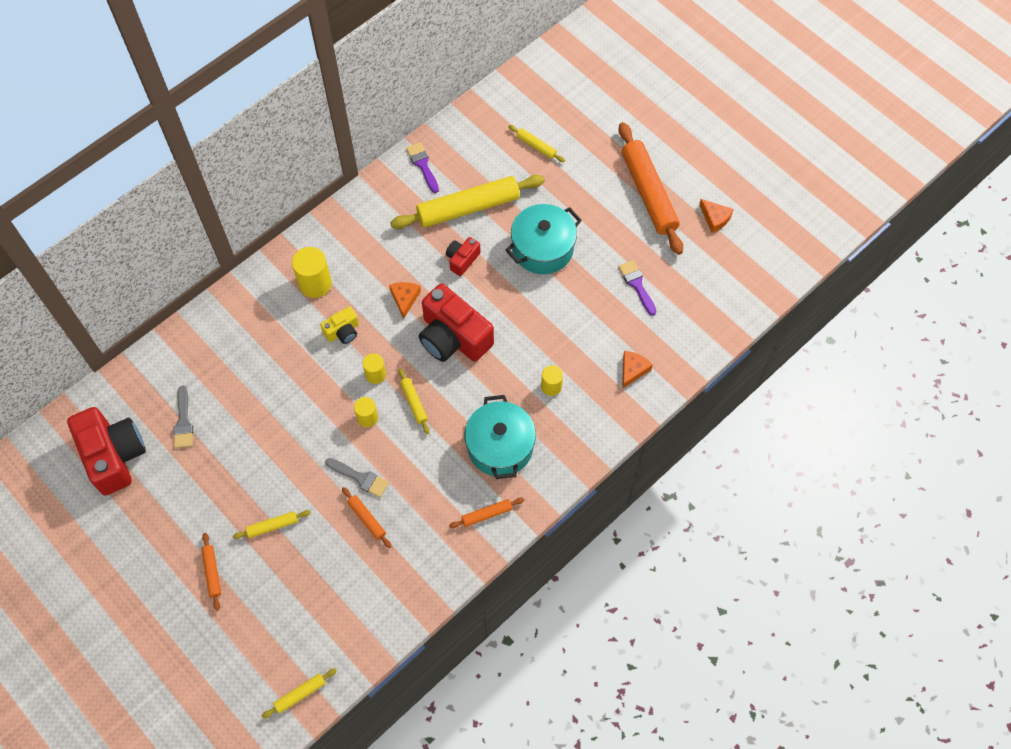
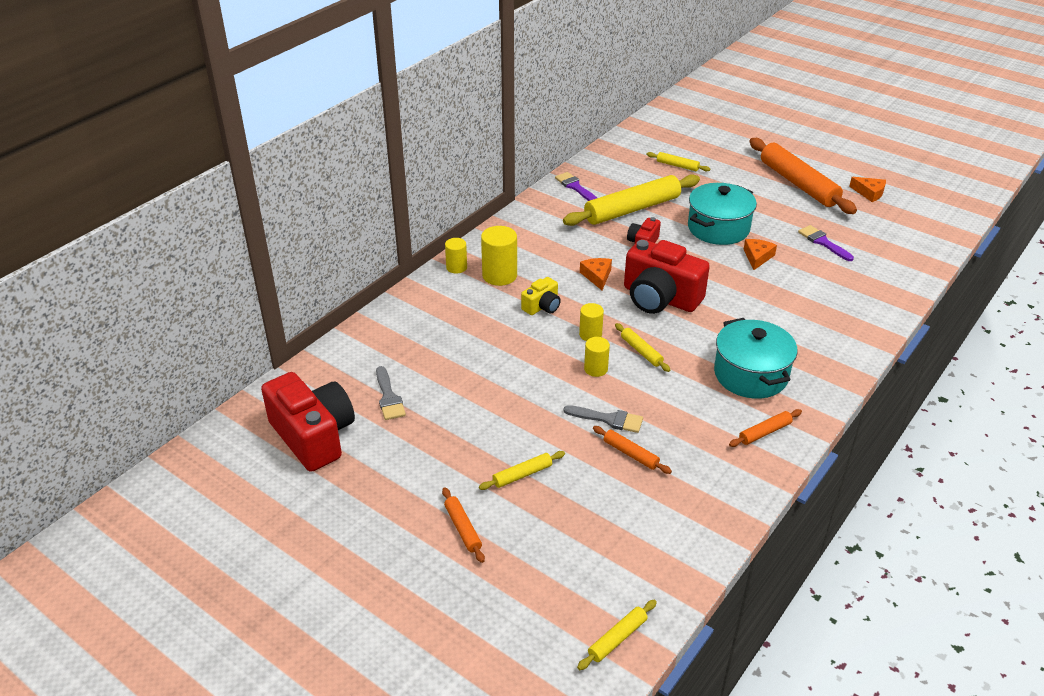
camera: 10 degrees left, 25 degrees down
(551, 386) = (779, 322): yellow cylinder -> yellow cylinder (456, 267)
(633, 370) = (855, 301): orange cheese -> orange cheese (757, 257)

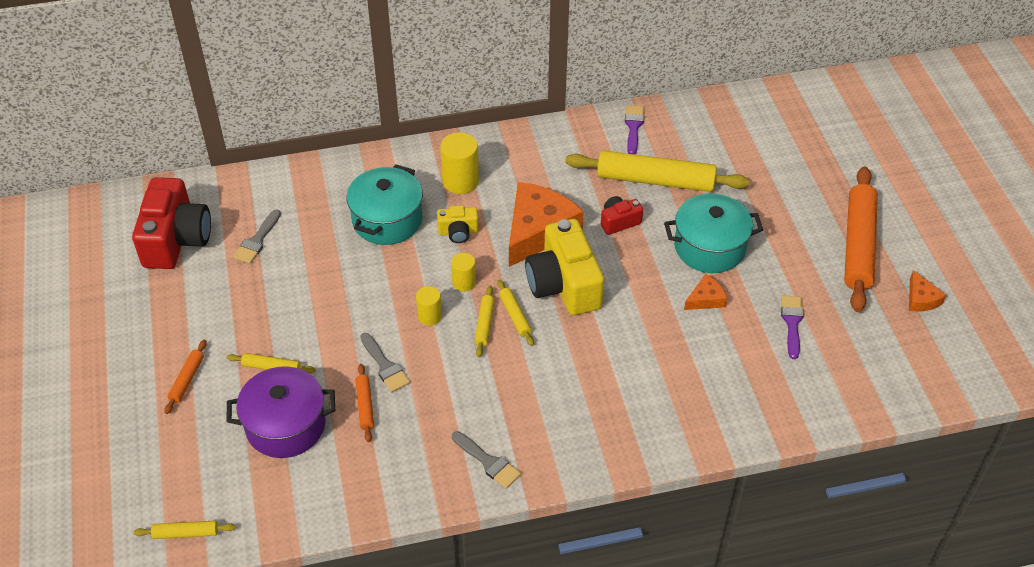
camera: 40 degrees right, 10 degrees up
(456, 267) = (436, 152): yellow cylinder -> none
(589, 506) = (285, 425): none -> purple pot
(597, 276) = (538, 230): orange cheese -> orange cheese, size x2.17
(660, 298) = (564, 285): red camera -> yellow camera
(677, 166) = (761, 156): yellow rolling pin -> yellow rolling pin (515, 316)
(750, 375) = (545, 405): turquoise pot -> turquoise pot (387, 220)
(764, 432) = (488, 462): orange rolling pin -> grey brush

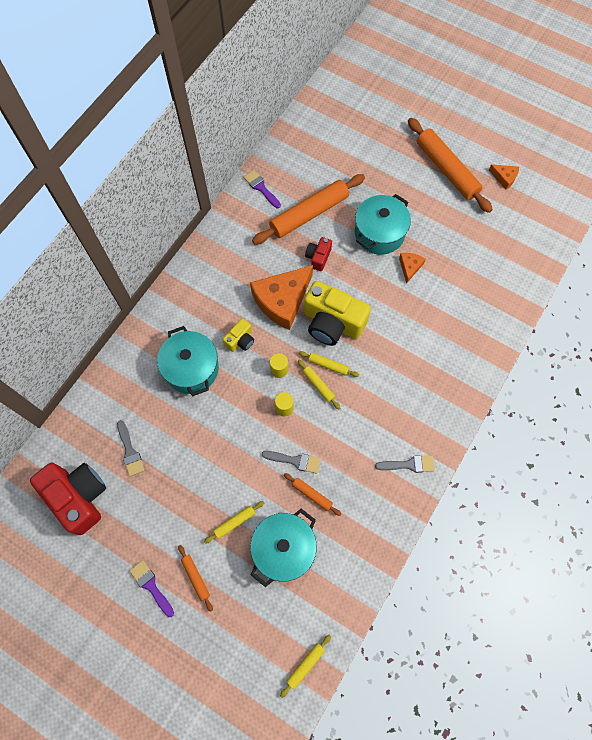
camera: 45 degrees left, 20 degrees up
(285, 425) = (284, 549): purple pot -> turquoise pot
(460, 181) = (204, 306): yellow cylinder -> none
(538, 230) = (282, 300): orange cheese -> orange cheese turned 120 degrees counterclockwise
(655, 180) = (309, 214): yellow rolling pin -> orange rolling pin
(792, 323) = (463, 244): purple brush -> purple brush (151, 586)

